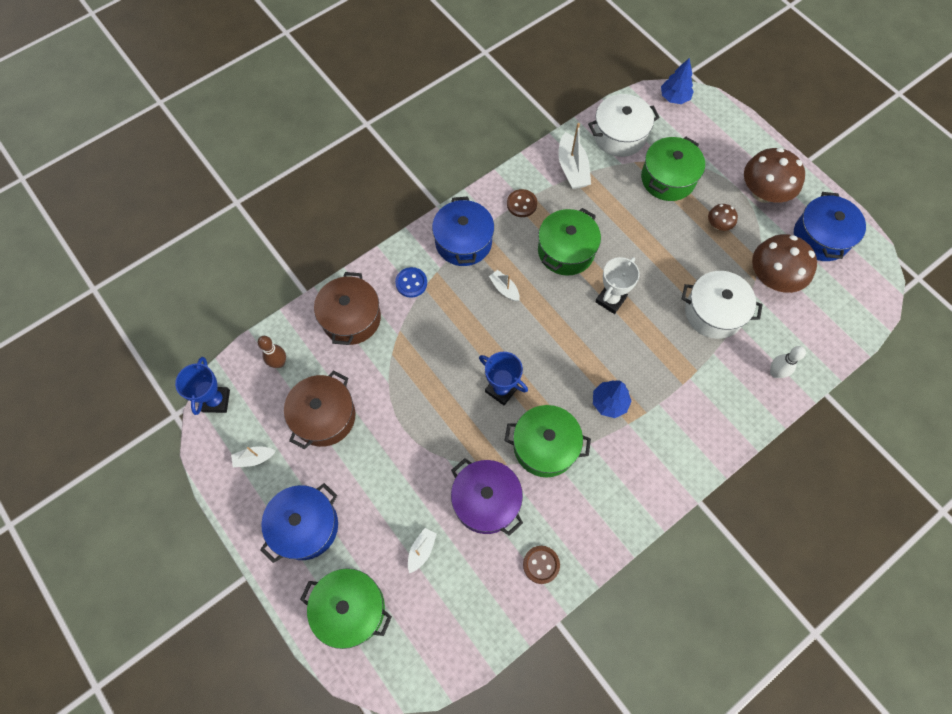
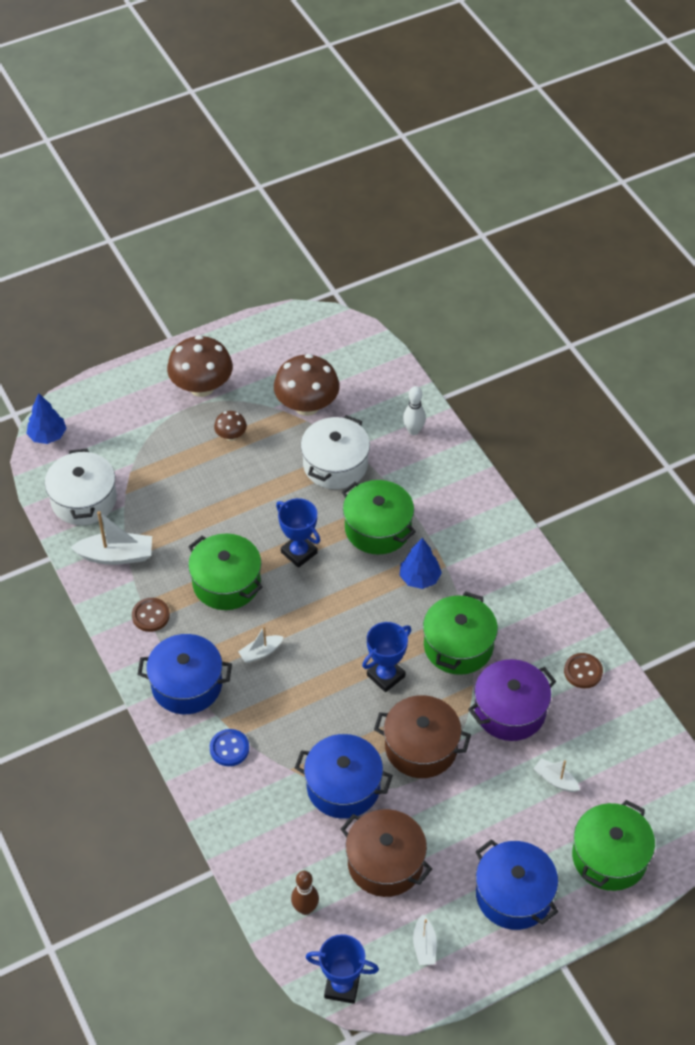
camera: 80 degrees left, 15 degrees down
(351, 318) = (262, 820): brown pot -> brown pot (421, 747)
(610, 300) = (299, 552): white trophy -> blue trophy
(668, 178) = (158, 467): green pot -> green pot (378, 528)
(821, 237) = (269, 353): blue pot -> blue pot (343, 786)

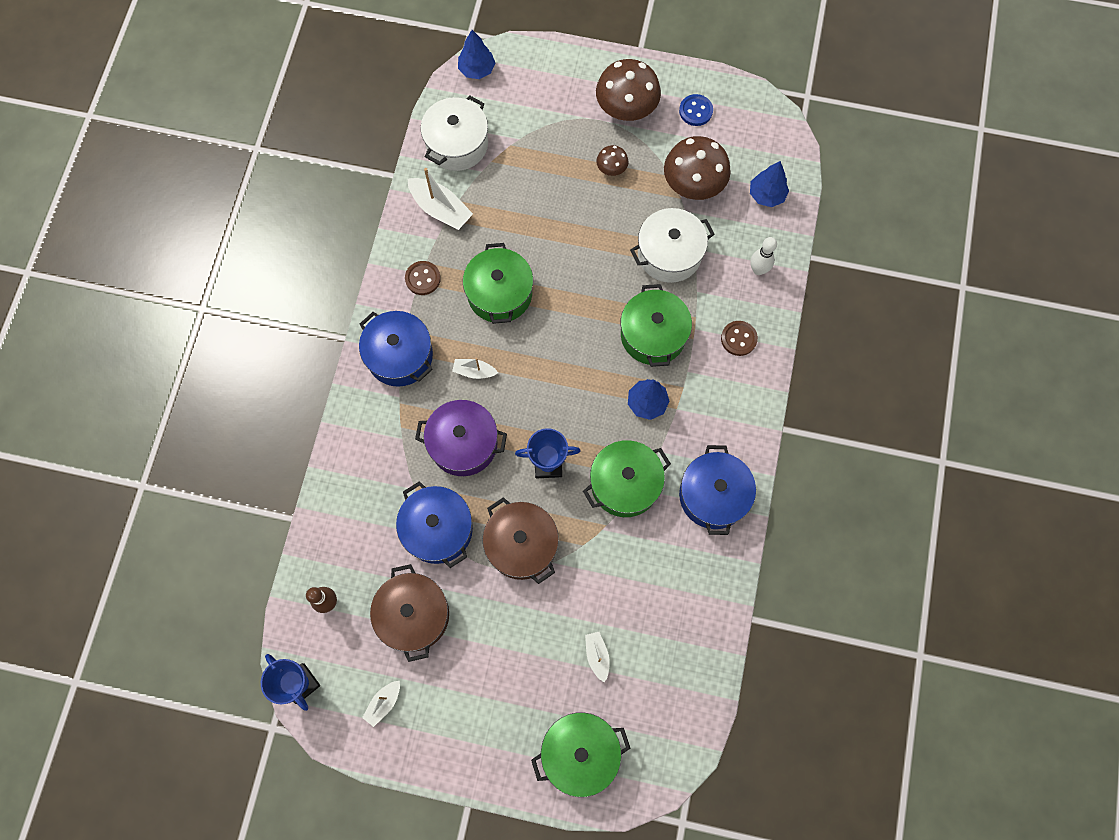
camera: 40 degrees right, 20 degrees up
(229, 748) = (385, 432): blue button -> blue button (695, 111)
(299, 552) = (575, 309): blue trophy -> none
(370, 376) = (766, 195): none -> blue tree
(510, 710) = (615, 570): purple pot -> purple pot (463, 444)
(513, 895) = (482, 720): blue pot -> blue pot (713, 495)
(583, 671) = (702, 584): brown button -> brown button (738, 339)

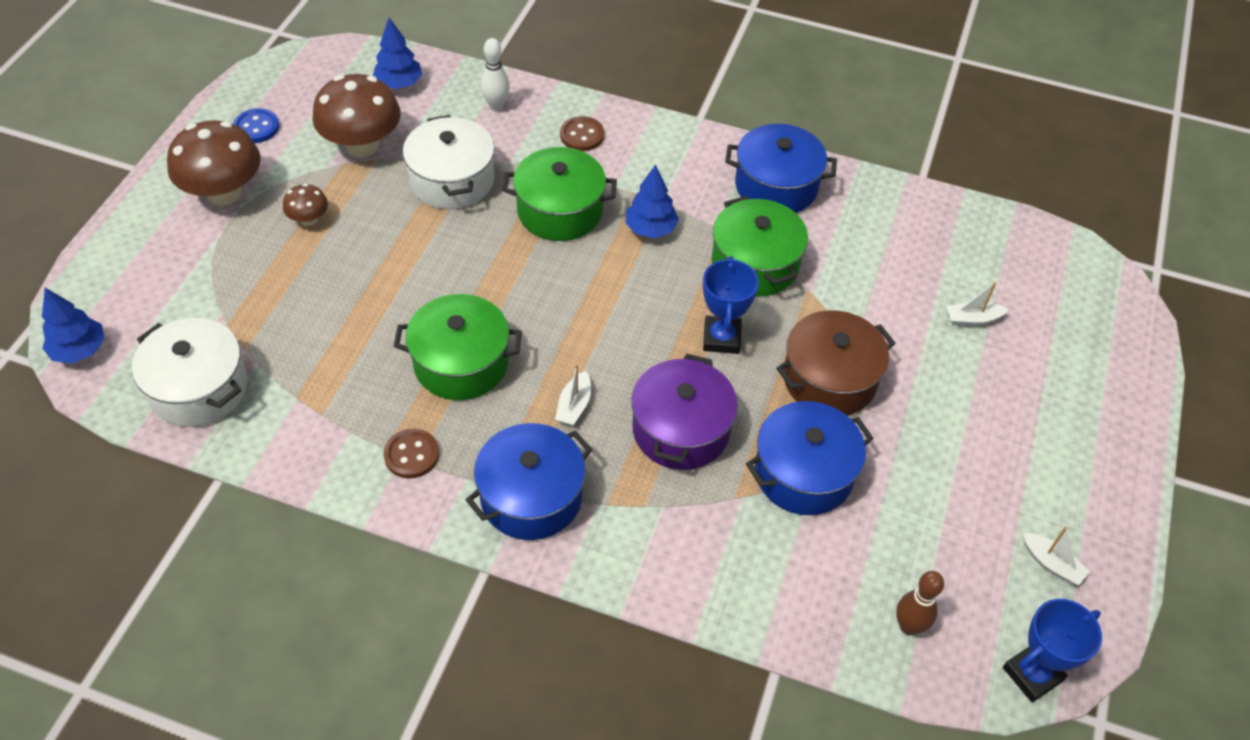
camera: 85 degrees left, 20 degrees down
(414, 615) = (926, 515): brown pot -> none
(440, 209) = (302, 420): white boat -> none
(580, 752) = (1092, 351): green pot -> none

